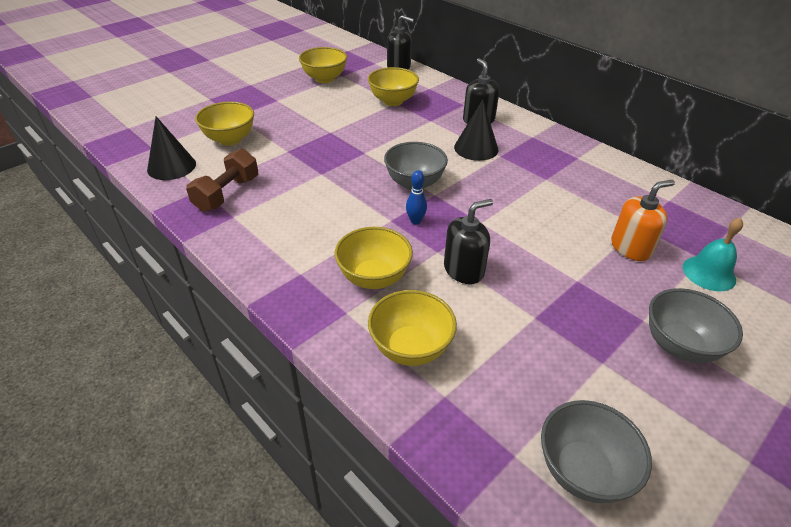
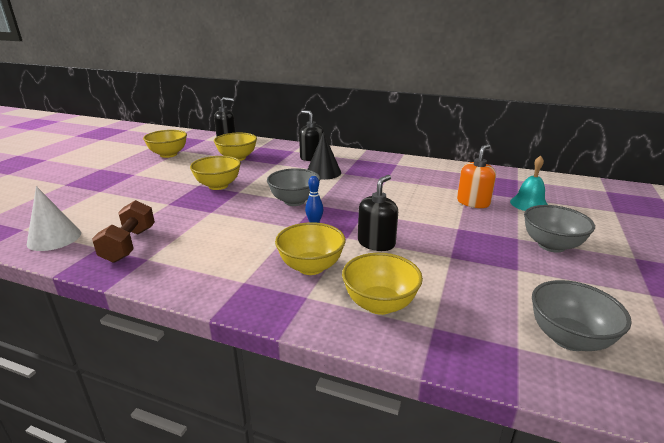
camera: 25 degrees left, 15 degrees down
(171, 166) = (54, 238): black cone -> white cone
(230, 139) = (105, 207): yellow bowl -> yellow bowl (218, 186)

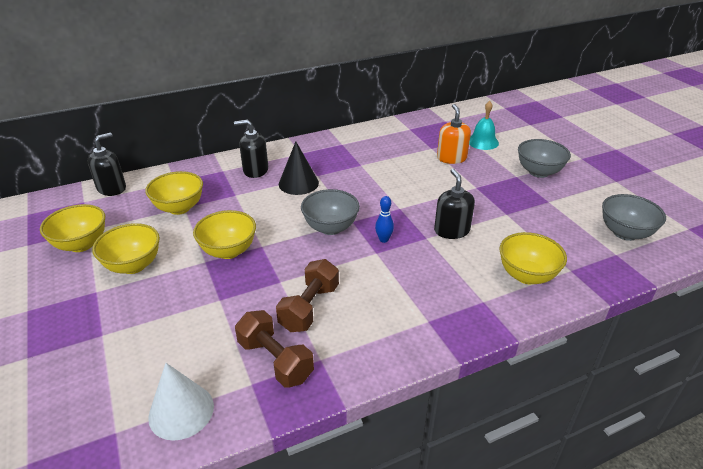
camera: 45 degrees left, 10 degrees up
(197, 232) = (309, 307): none -> brown dumbbell
(311, 267) = (447, 278): yellow bowl -> yellow bowl (133, 265)

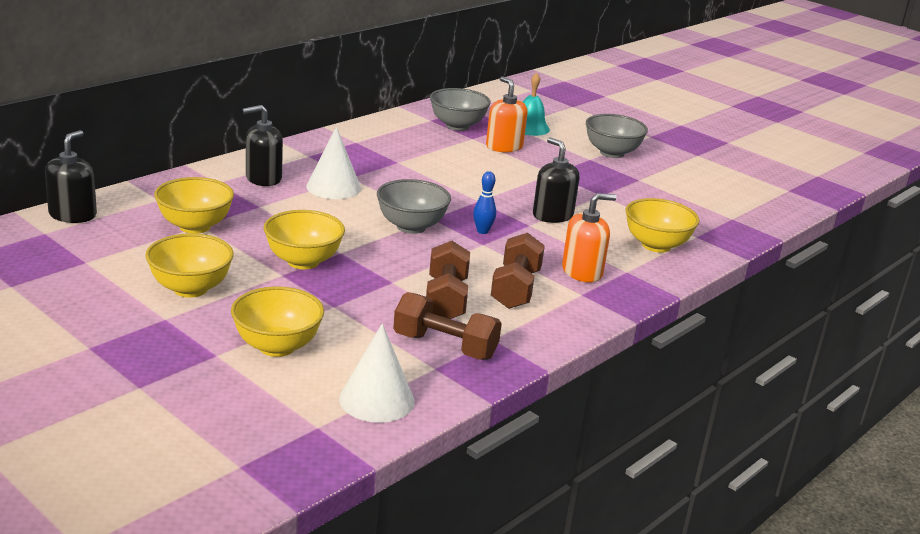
camera: 25 degrees left, 10 degrees down
(81, 244) = (93, 276): yellow bowl -> yellow bowl (277, 346)
(298, 183) = (333, 187): black cone -> white cone
(373, 305) = (515, 289): none -> brown dumbbell
(442, 295) = (582, 272): none -> orange soap dispenser
(625, 233) = (731, 200): grey bowl -> grey bowl (457, 126)

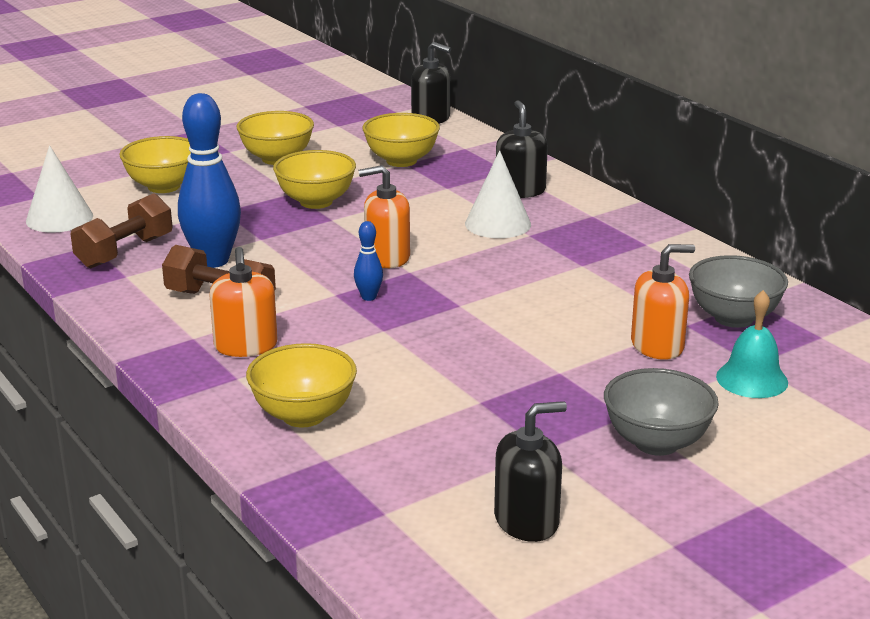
camera: 105 degrees right, 0 degrees up
(411, 227) = (387, 257): grey bowl -> orange soap dispenser
(446, 299) = (213, 261): brown dumbbell -> blue bowling pin
(552, 215) = (409, 350): black soap dispenser -> black soap dispenser (526, 521)

